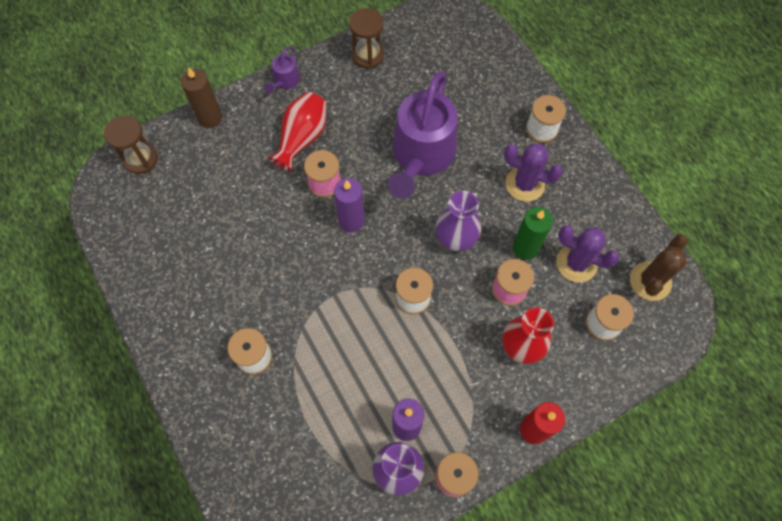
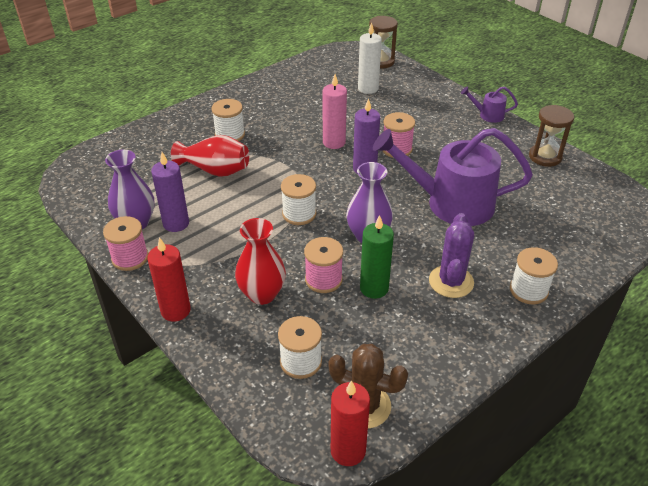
camera: 80 degrees right, 25 degrees down
(197, 186) = (368, 88): none -> white candle
(210, 118) = (432, 85): brown candle -> none
(297, 243) = (334, 142): none -> pink candle
(302, 138) = (435, 131): red vase -> red vase (215, 170)
(576, 263) = (368, 333): purple cactus -> none
(689, 301) = (348, 450): none -> red candle

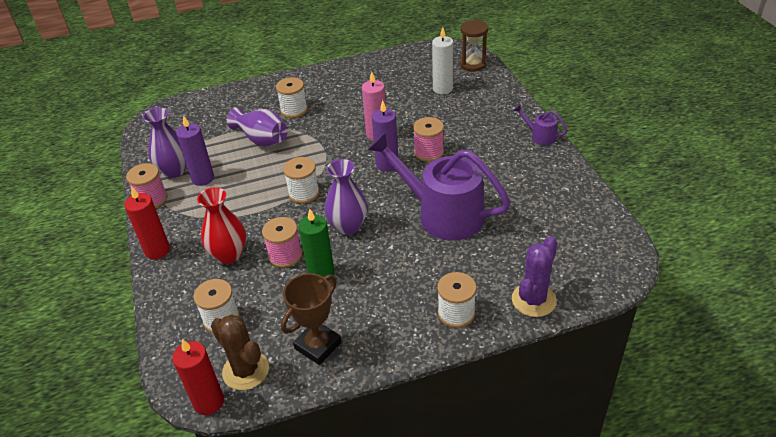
camera: 25 degrees right, 0 degrees up
(215, 170) = (262, 139): red vase -> purple vase
(421, 358) = (318, 345): none -> brown trophy
(451, 282) = (391, 286): purple cactus -> purple cactus (533, 300)
(545, 157) = (567, 189): brown hourglass -> none

